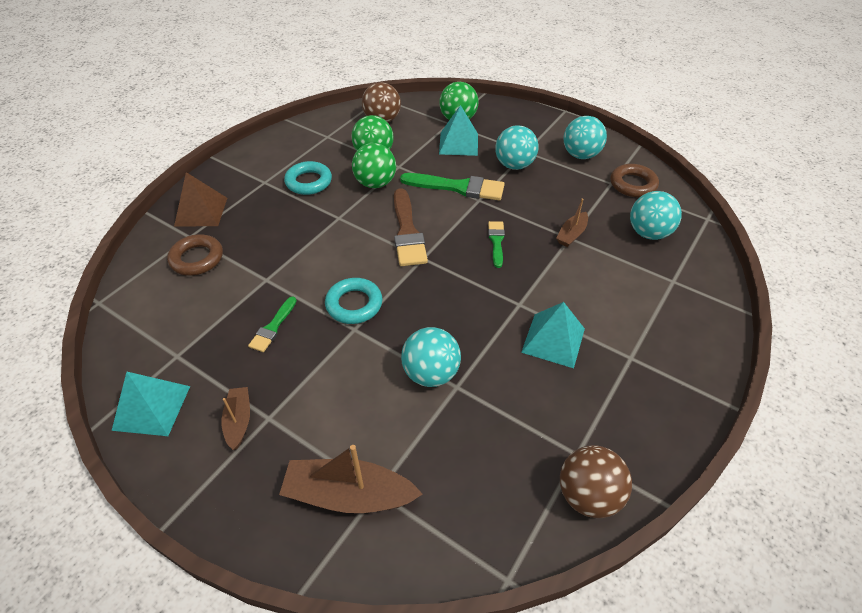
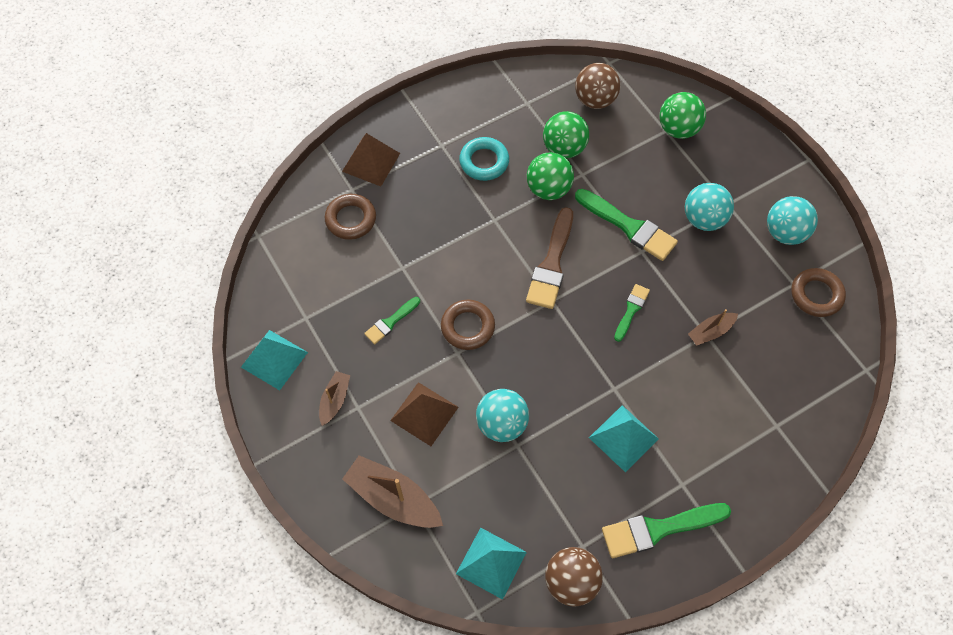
camera: 25 degrees right, 15 degrees up
(345, 395) = (424, 413): none -> brown pyramid
(354, 304) = (467, 327): turquoise ring -> brown ring
(458, 143) = (660, 165): turquoise pyramid -> turquoise pyramid (491, 562)
(637, 405) = (659, 529): none -> green brush
(648, 233) = (790, 362): turquoise ball -> none

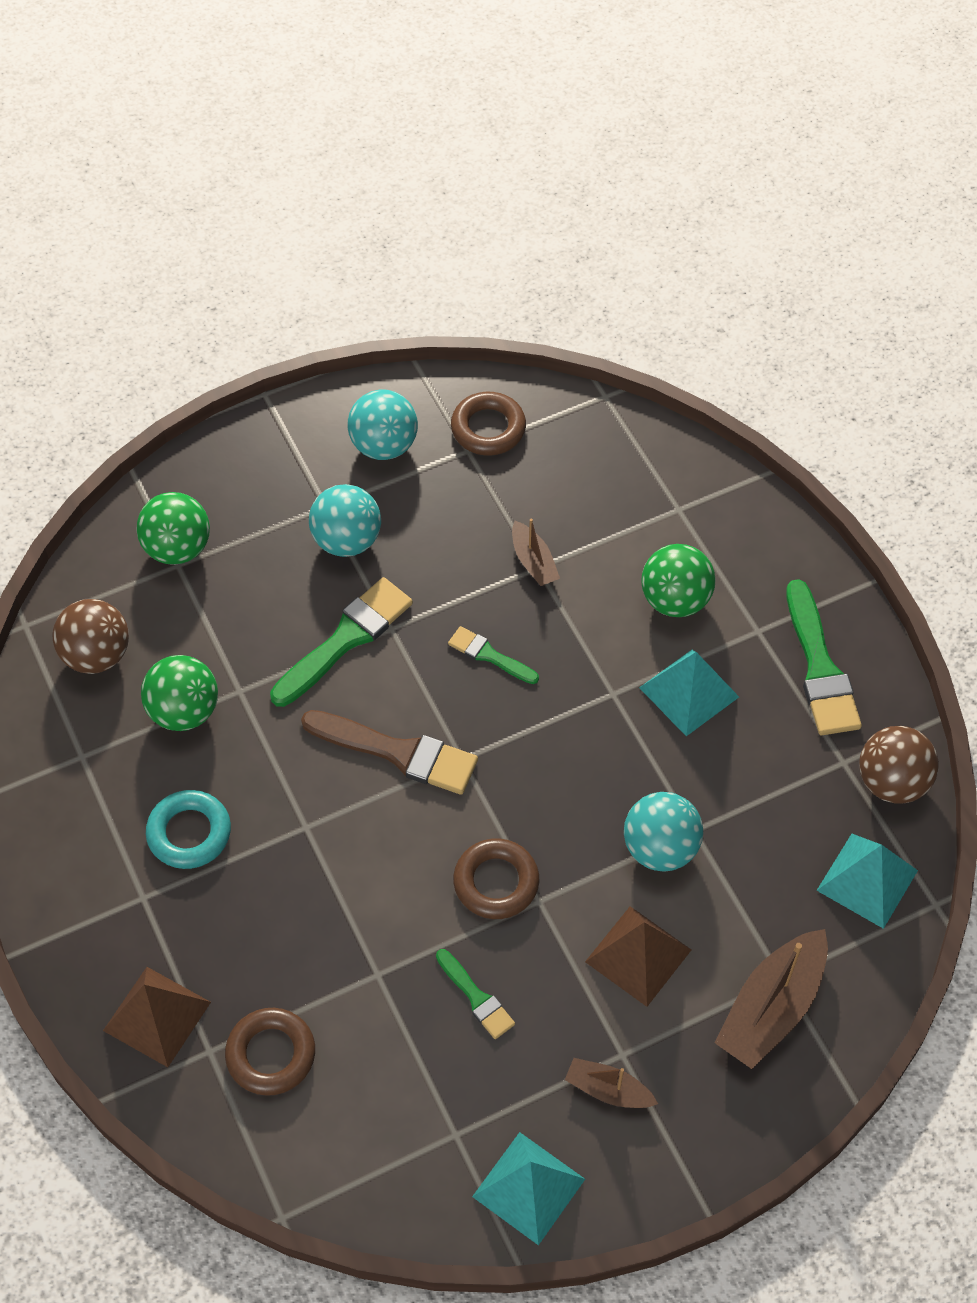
camera: 85 degrees left, 5 degrees down
(548, 189) = (259, 742): green ball -> green ball (675, 600)

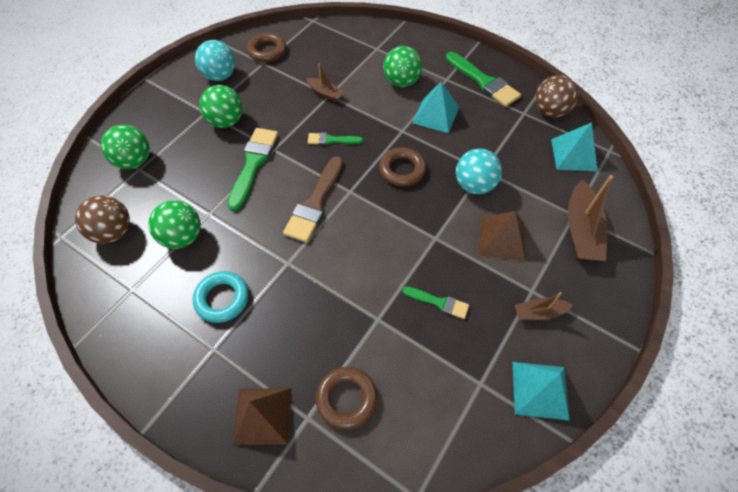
camera: 30 degrees left, 0 degrees up
(347, 540) = (226, 121): turquoise ball -> green ball
(398, 752) = (315, 203): brown brush -> brown brush turned 120 degrees clockwise
(496, 882) = (408, 240): brown ring -> brown ring (402, 170)

